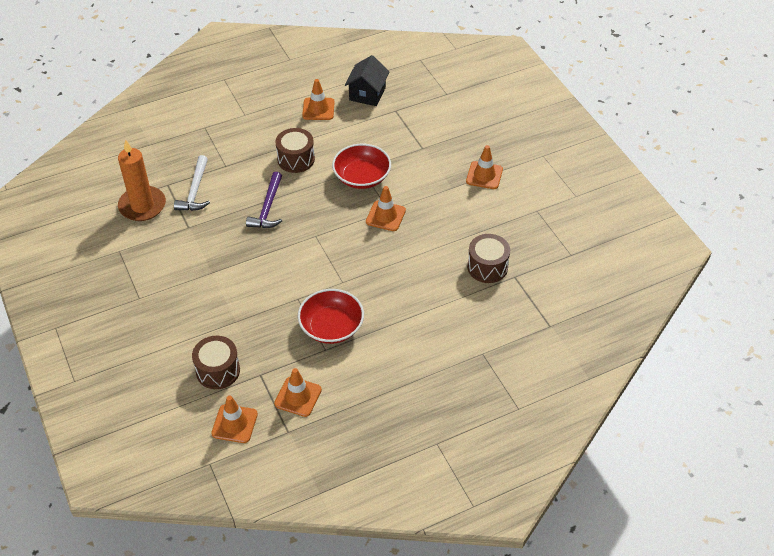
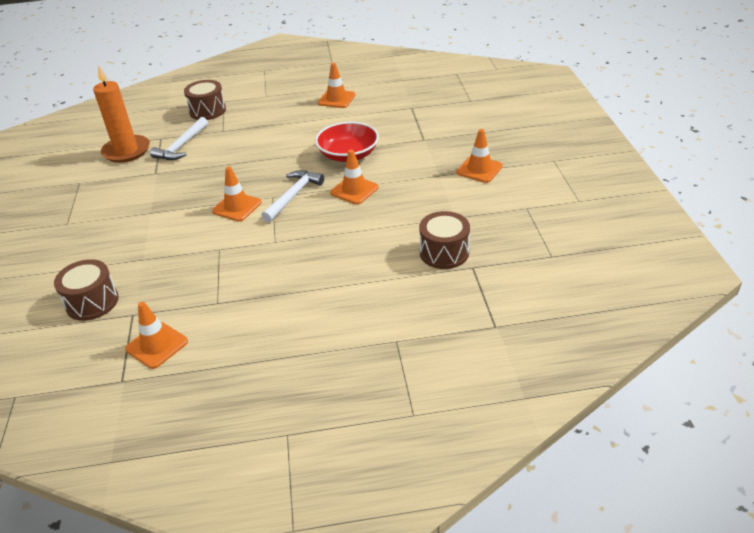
camera: 20 degrees right, 10 degrees down
(234, 424) = (71, 359): orange traffic cone -> orange traffic cone (237, 207)
(268, 208) = (240, 168): purple hammer -> none
(296, 159) = (292, 133): brown drum -> brown drum (207, 111)
(331, 327) = (237, 281): red bowl -> none
(334, 231) = (293, 196): none -> white hammer
(367, 94) = (390, 93): black house -> none

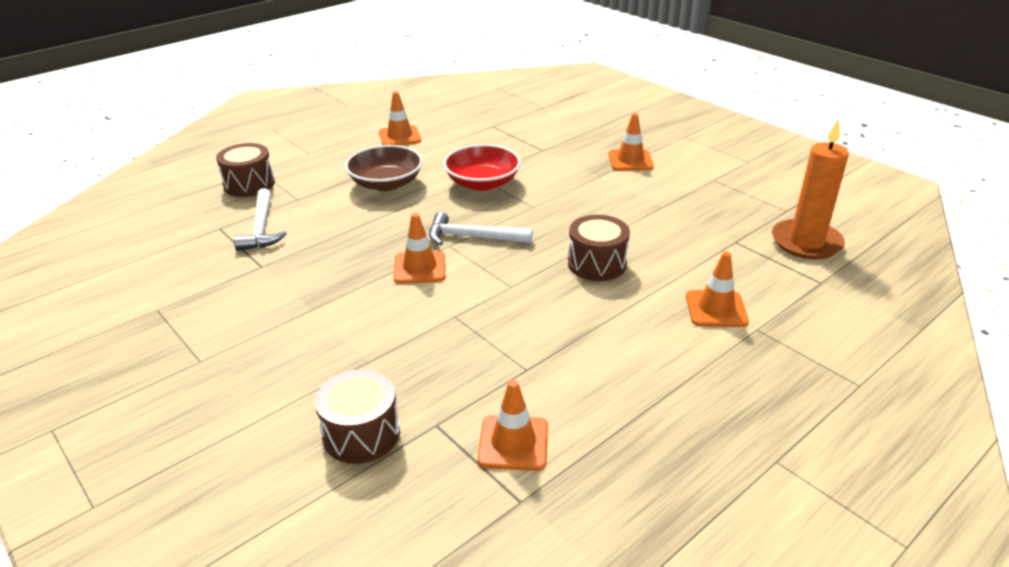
camera: 35 degrees left, 5 degrees down
(126, 151) = (186, 255): orange candle -> orange candle (806, 242)
(286, 135) = (386, 183): none -> brown bowl
(293, 196) = (473, 237): white hammer -> white hammer turned 75 degrees counterclockwise
(354, 190) = (533, 212): orange traffic cone -> orange traffic cone (716, 309)
(444, 252) = (694, 238): brown drum -> brown drum (597, 264)

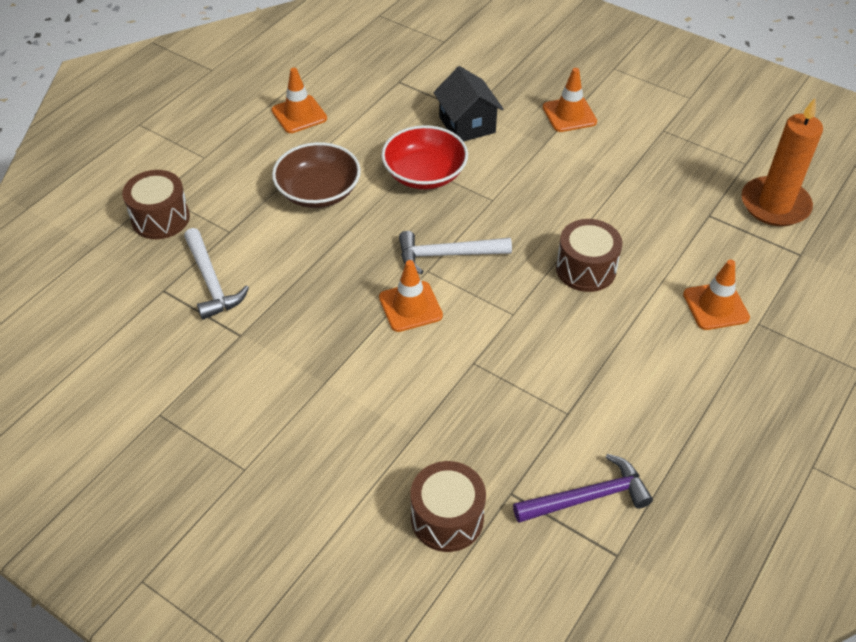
camera: 15 degrees left, 15 degrees up
(513, 443) = (588, 497): orange traffic cone -> purple hammer
(536, 157) = (467, 125): none -> black house

